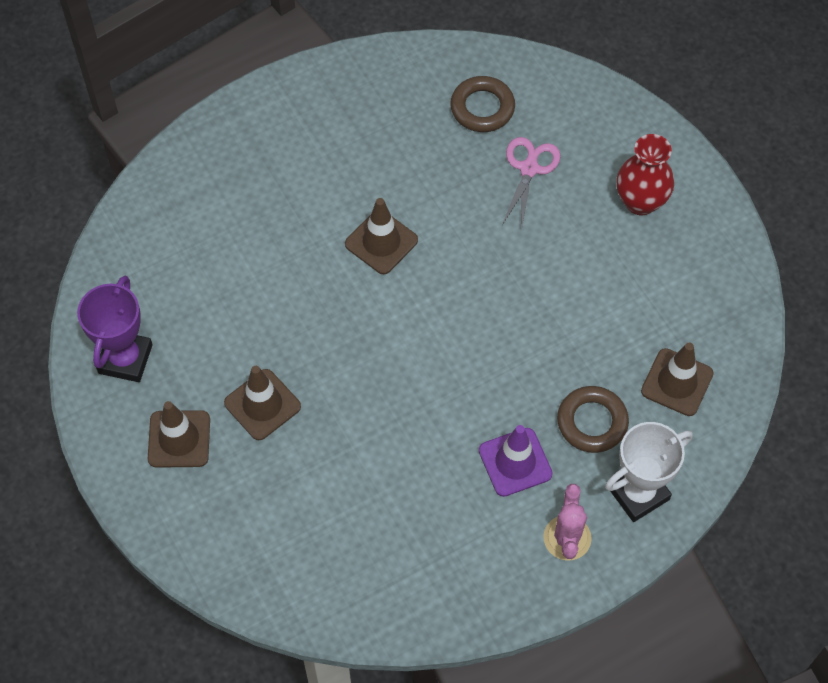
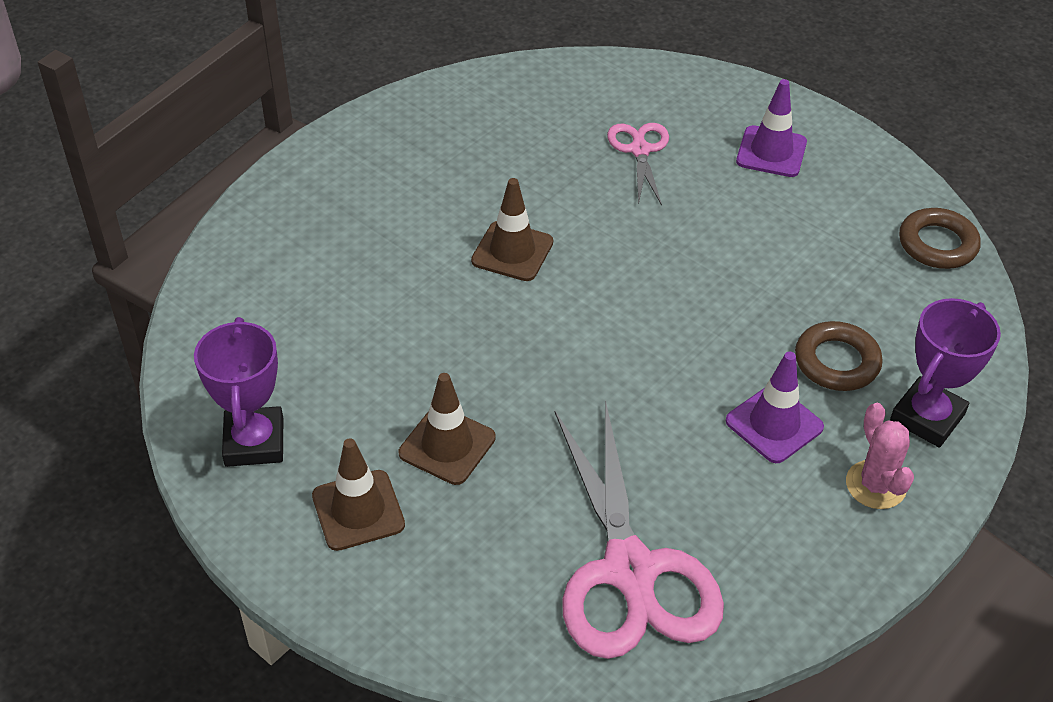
camera: 20 degrees left, 15 degrees down
(352, 548) = (630, 570): none -> pink scissors
(482, 108) = (562, 110): brown ring -> brown ring (937, 244)
(638, 493) = (927, 417): white trophy -> purple trophy
(640, 202) = (771, 152): red vase -> purple traffic cone
(677, 382) = (904, 301): brown traffic cone -> none

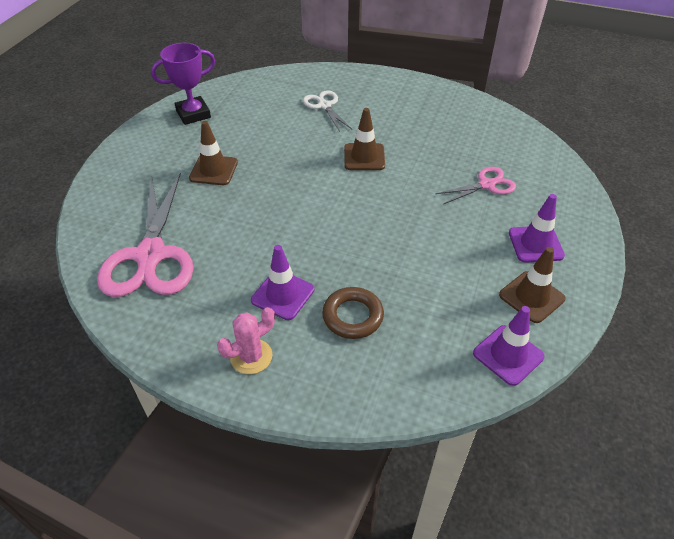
camera: 70 degrees right, 0 degrees up
(345, 257) = (324, 106): none -> white scissors
(358, 510) = (163, 154): brown traffic cone -> brown traffic cone (531, 297)
(630, 570) = (151, 255): pink scissors -> pink scissors turned 60 degrees counterclockwise
(927, 417) = (324, 376): purple trophy -> none
(937, 244) = (508, 355): brown ring -> purple traffic cone

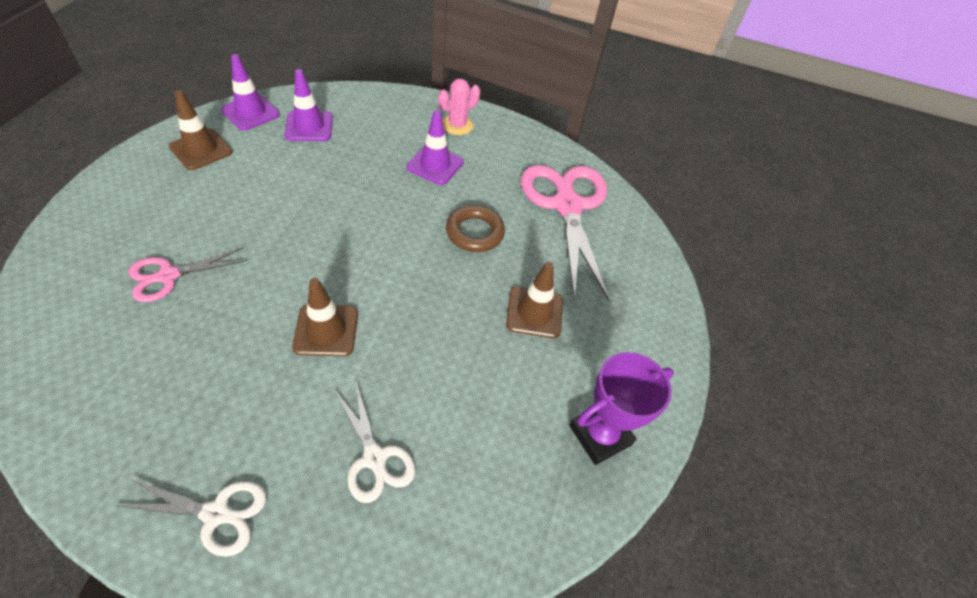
camera: 170 degrees right, 5 degrees up
(352, 316) = (373, 145): brown ring -> brown ring (475, 232)
(399, 90) = (216, 513): none -> white scissors
(535, 244) = (159, 196): purple traffic cone -> purple traffic cone (309, 126)

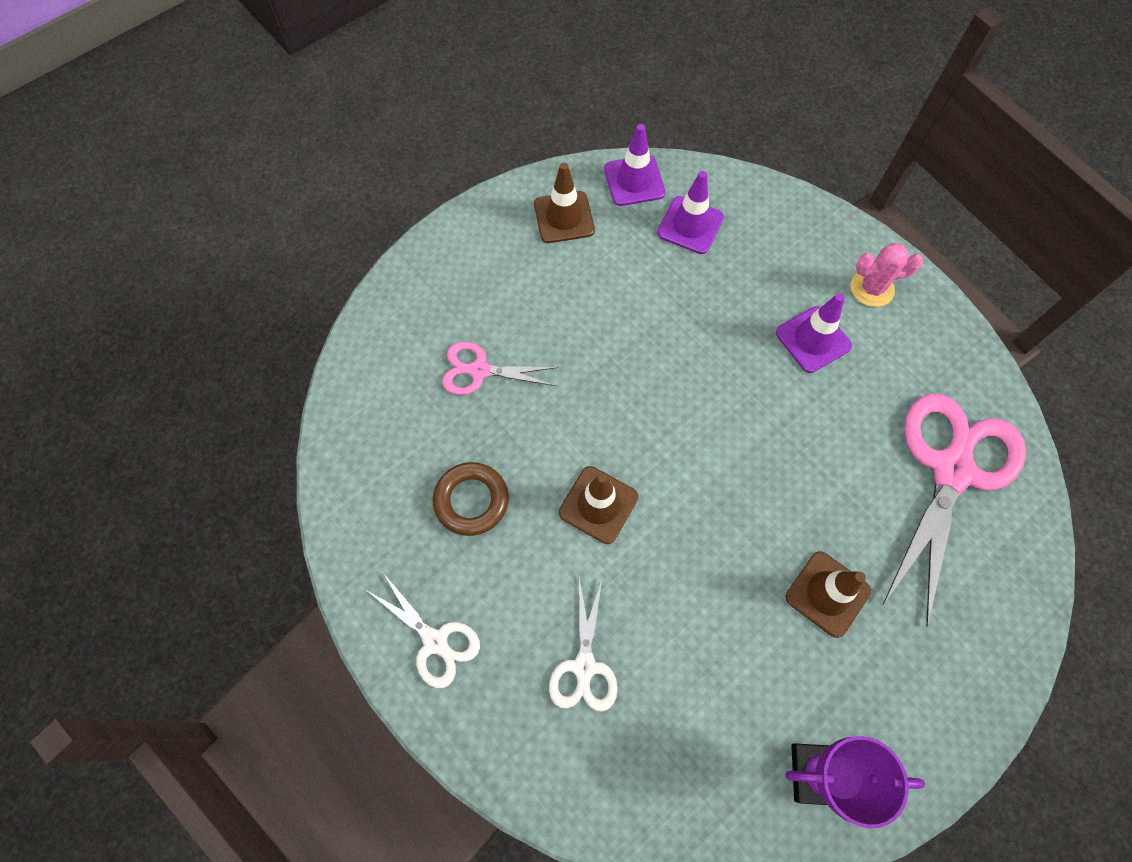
camera: 40 degrees right, 15 degrees up
(475, 232) = (812, 456): brown ring -> brown ring (471, 501)

